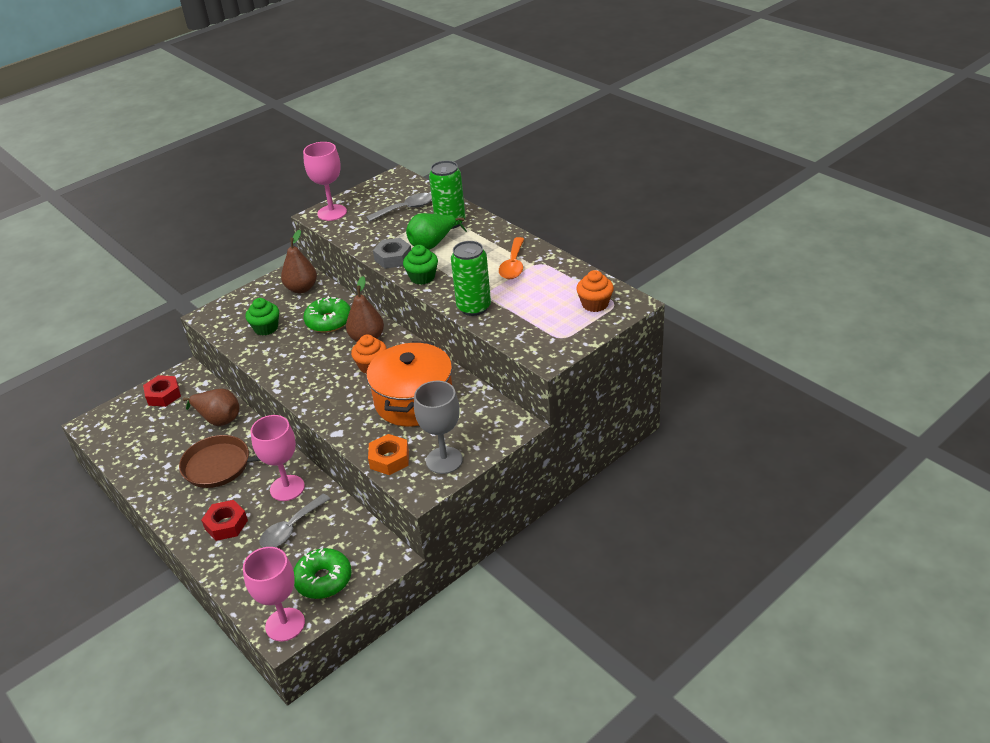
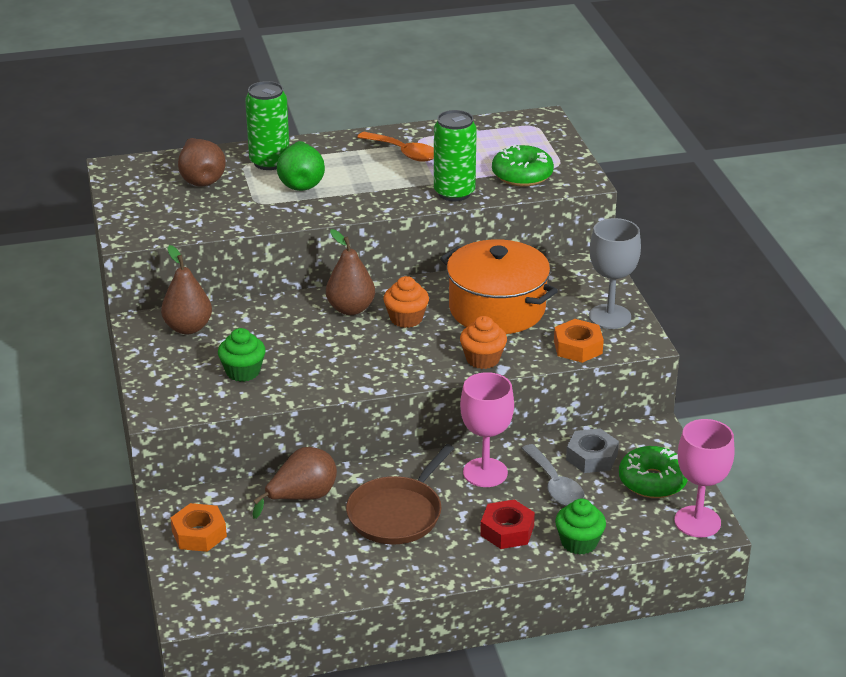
camera: 65 degrees left, 5 degrees down
(163, 395) = (199, 534): red nut -> orange nut
(329, 321) = (284, 325): green donut -> green donut (522, 175)
(332, 213) = (138, 225): pink goblet -> none
(393, 258) = (298, 212): grey nut -> grey nut (591, 457)
(406, 209) = (201, 179): grey spoon -> brown pear
(422, 277) = (360, 205): green cupcake -> green cupcake (579, 542)
(595, 304) = (523, 134): orange cupcake -> orange cupcake (482, 359)

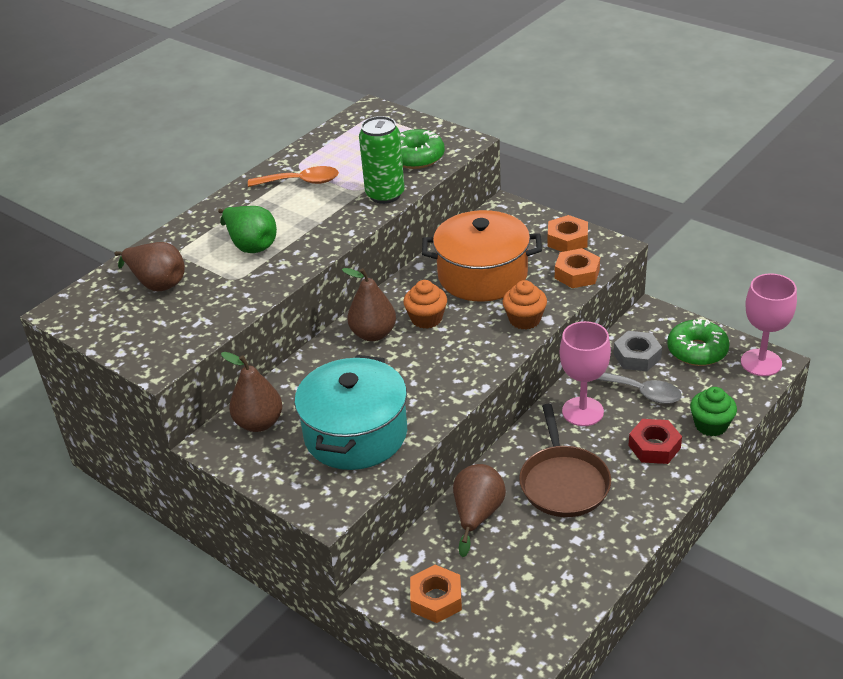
camera: 35 degrees left, 5 degrees up
(243, 372) = (355, 434): green cupcake -> turquoise pot
(269, 162) = (199, 240): green can -> none
(610, 317) = (567, 240): grey goblet -> orange nut

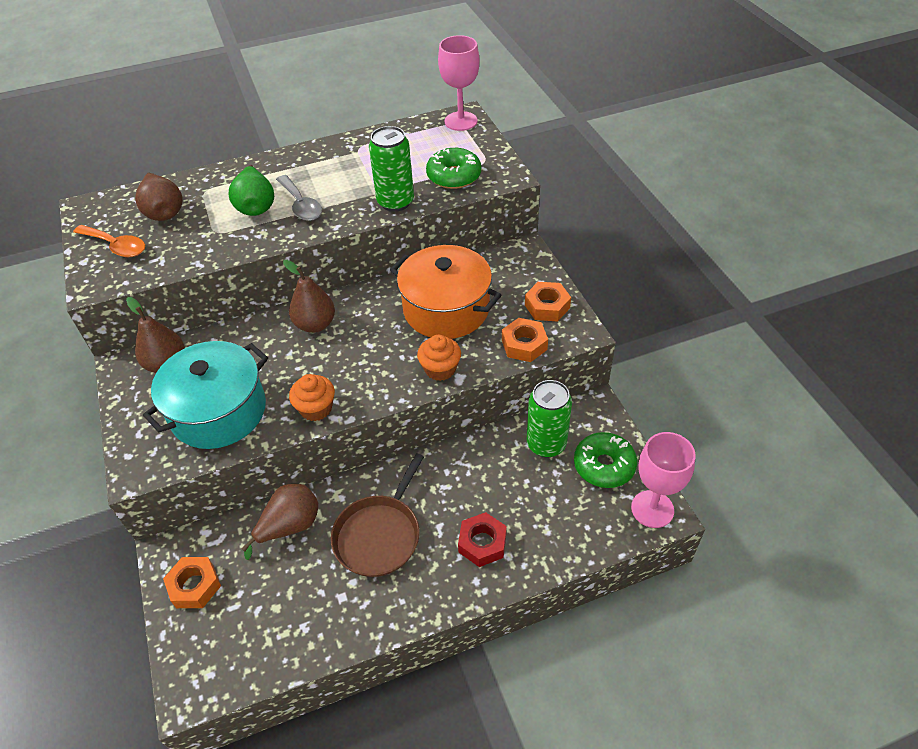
camera: 30 degrees right, 10 degrees up
(301, 182) = (346, 163): orange spoon -> orange spoon (116, 246)
(426, 319) = (366, 330): orange cupcake -> orange cupcake (316, 408)
(582, 411) = (454, 474): pink goblet -> pink goblet (461, 121)
(637, 356) = (546, 444): grey nut -> green can
(640, 392) = (518, 481): grey spoon -> grey spoon (301, 205)
(711, 425) = (550, 549): green cupcake -> none

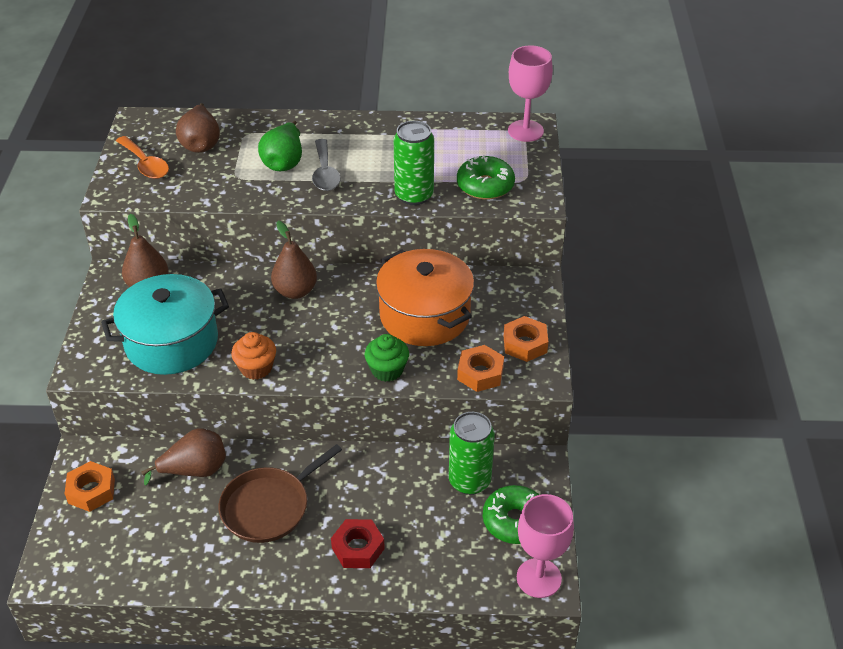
camera: 20 degrees right, 5 degrees down
(440, 369) = (387, 370): orange cupcake -> green cupcake

